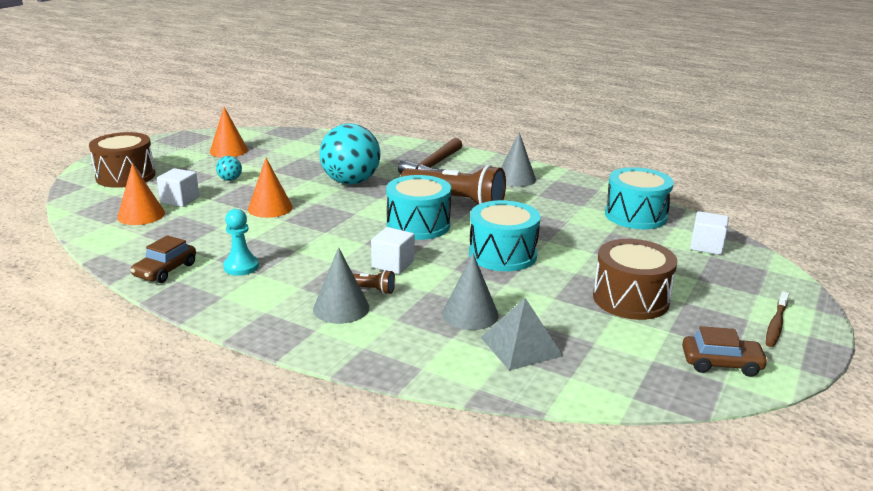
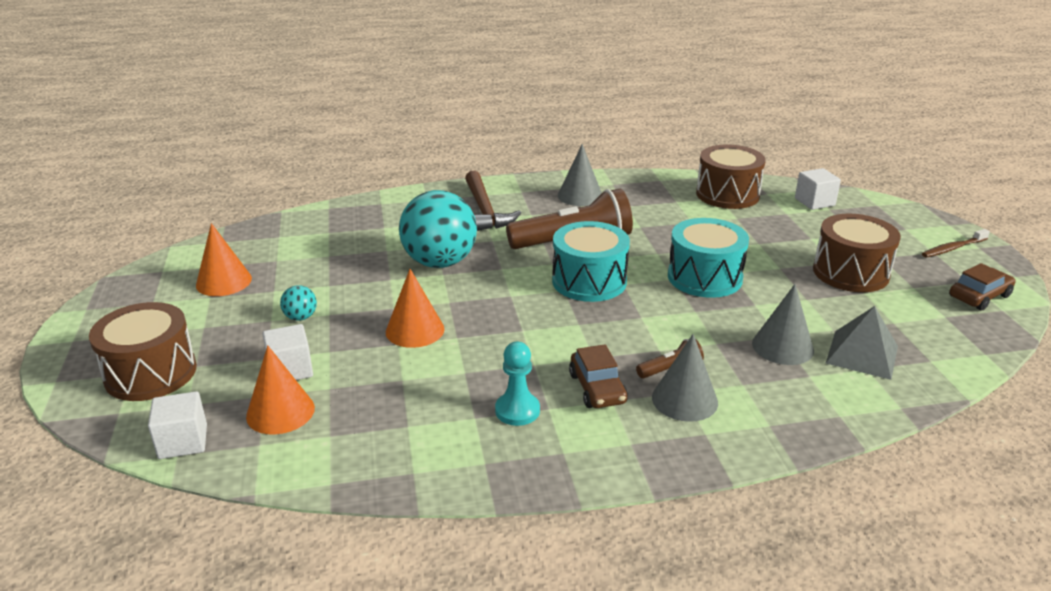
camera: 40 degrees left, 5 degrees up
(165, 270) = (448, 460): brown car -> brown car (597, 388)
(393, 264) = (643, 332): white cube -> white cube (183, 442)
(635, 215) = (727, 194): turquoise drum -> brown drum
(776, 324) = (953, 248): brown toothbrush -> brown toothbrush turned 75 degrees clockwise

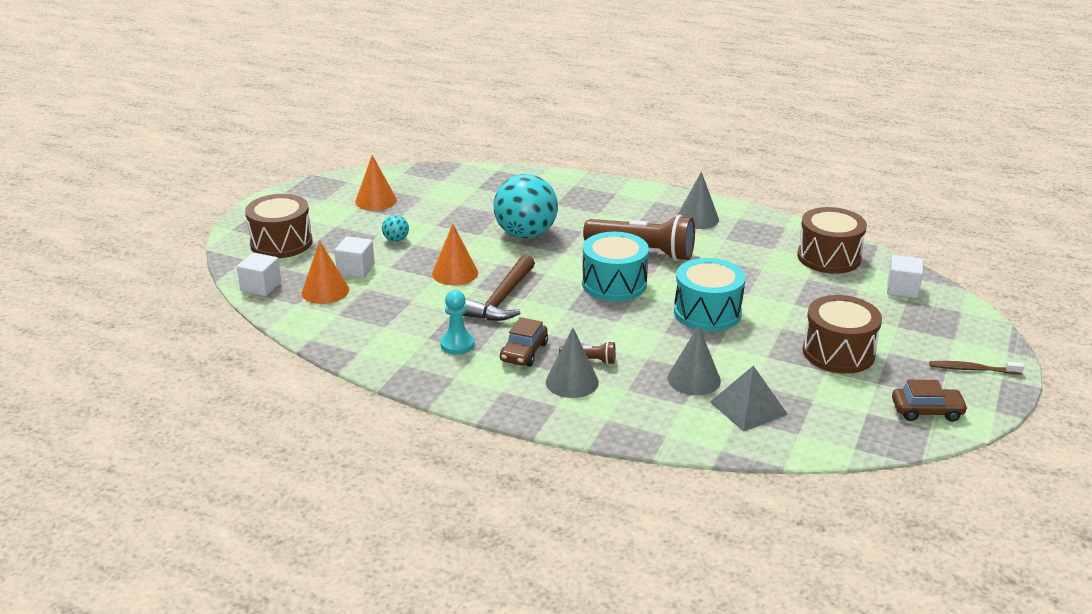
camera: 35 degrees right, 0 degrees up
(484, 211) = (606, 207): brown hammer -> brown hammer (502, 299)

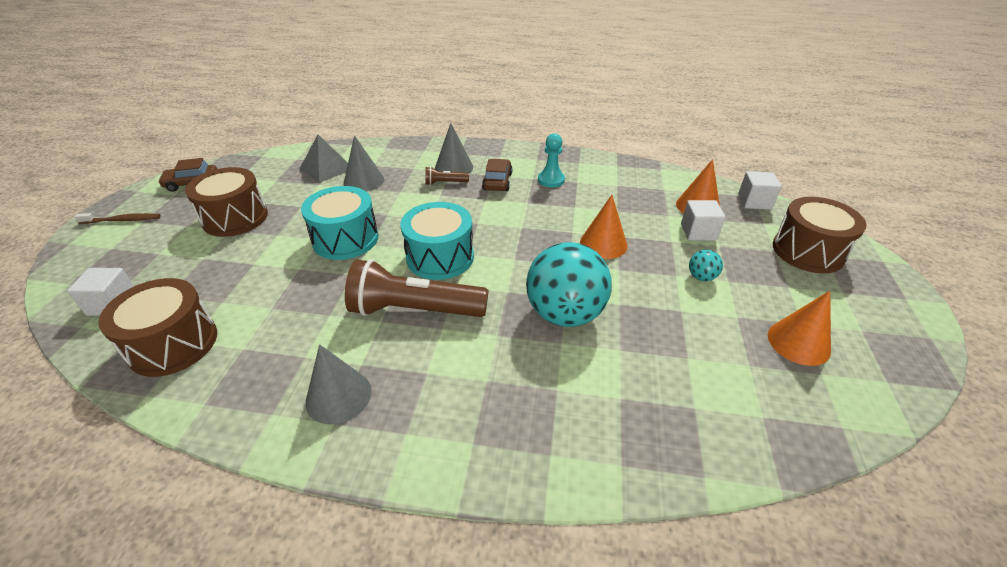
camera: 165 degrees right, 10 degrees up
(502, 299) = (540, 223): brown hammer -> none

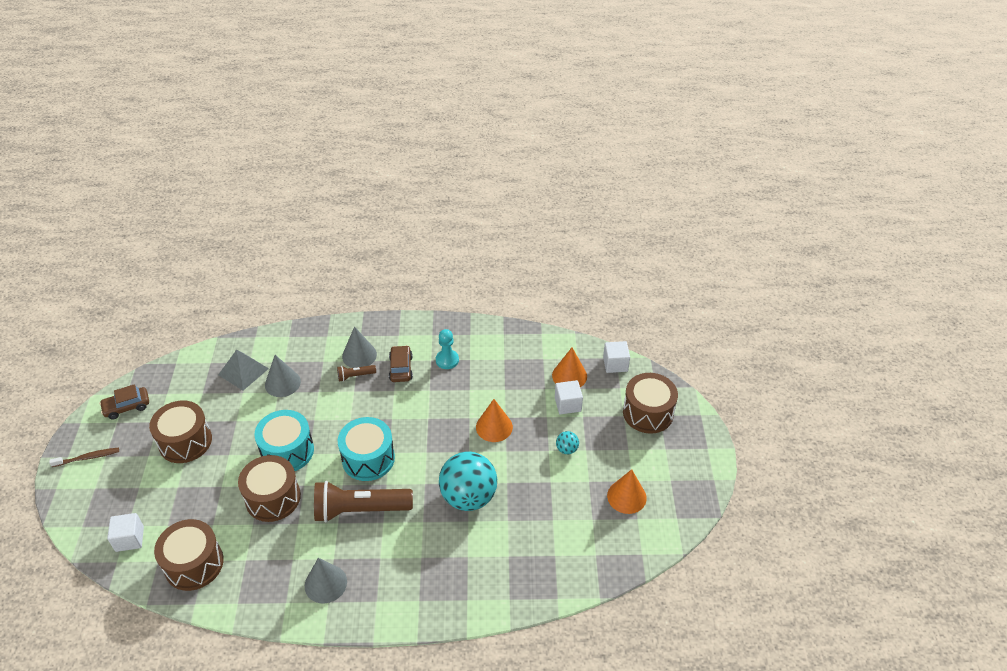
camera: 10 degrees left, 5 degrees up
(309, 283) = (273, 498): none -> brown drum

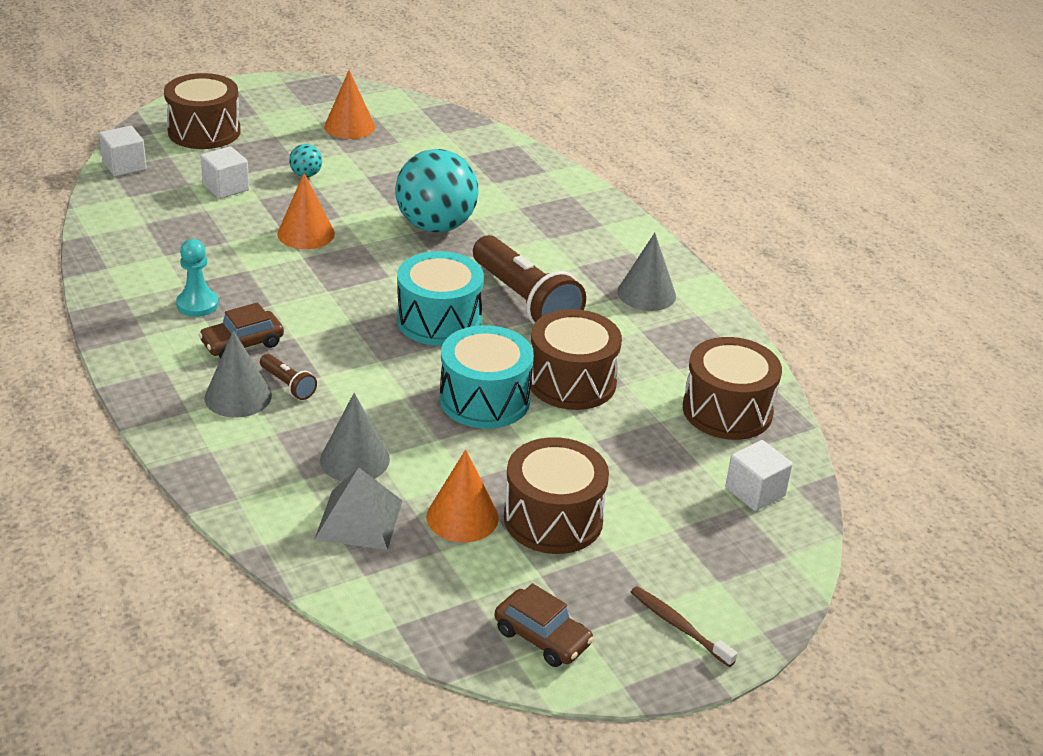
camera: 120 degrees left, 10 degrees down
(569, 376) = (169, 196): orange cone -> orange cone (462, 517)

